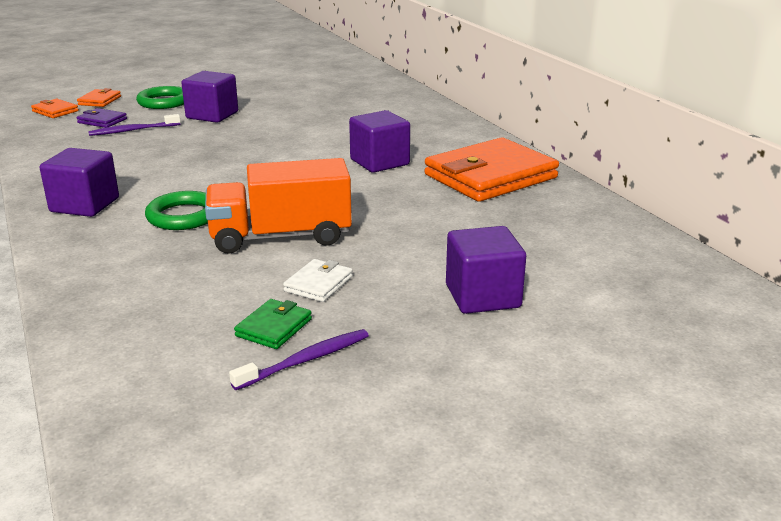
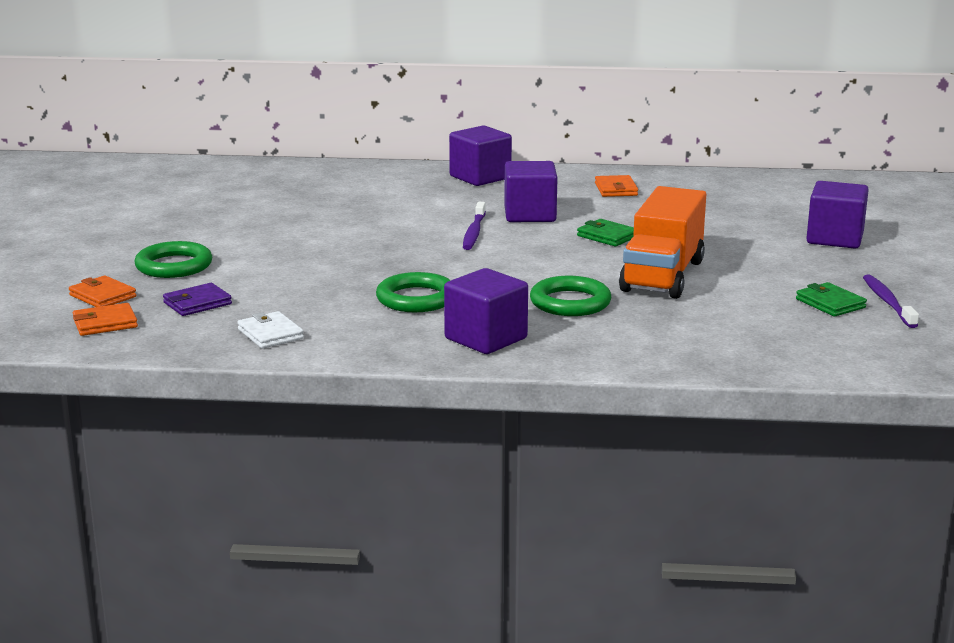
camera: 60 degrees left, 5 degrees down
(133, 130) = (264, 292): purple toothbrush -> purple toothbrush (474, 232)
(153, 169) = (416, 299): none -> green ring
(212, 115) = (271, 251): purple cube -> purple cube (480, 177)
(318, 284) = (769, 279): white wallet -> white wallet (270, 334)
(360, 197) = (607, 236): none -> green wallet
(490, 176) = (616, 189): orange wallet -> orange wallet, size x0.42

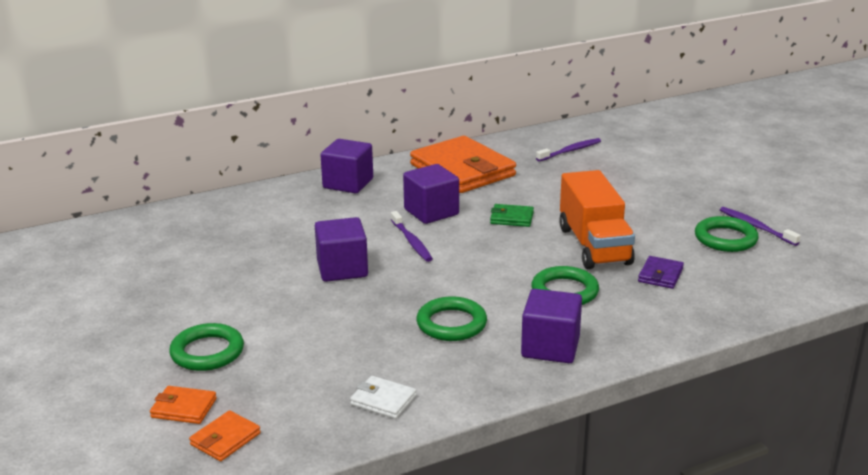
camera: 30 degrees left, 5 degrees up
(197, 303) = (280, 388): purple wallet -> purple wallet (660, 275)
(616, 189) = (462, 170): orange wallet -> orange wallet, size x2.36
(766, 196) = (570, 151): none -> purple toothbrush
(830, 303) = (725, 239): green wallet -> green ring
(834, 238) = (658, 178): purple cube -> purple cube (342, 269)

